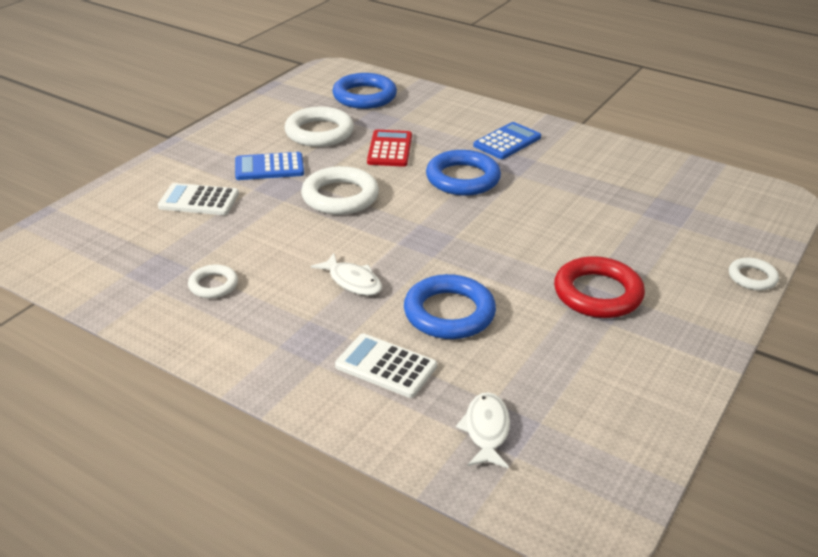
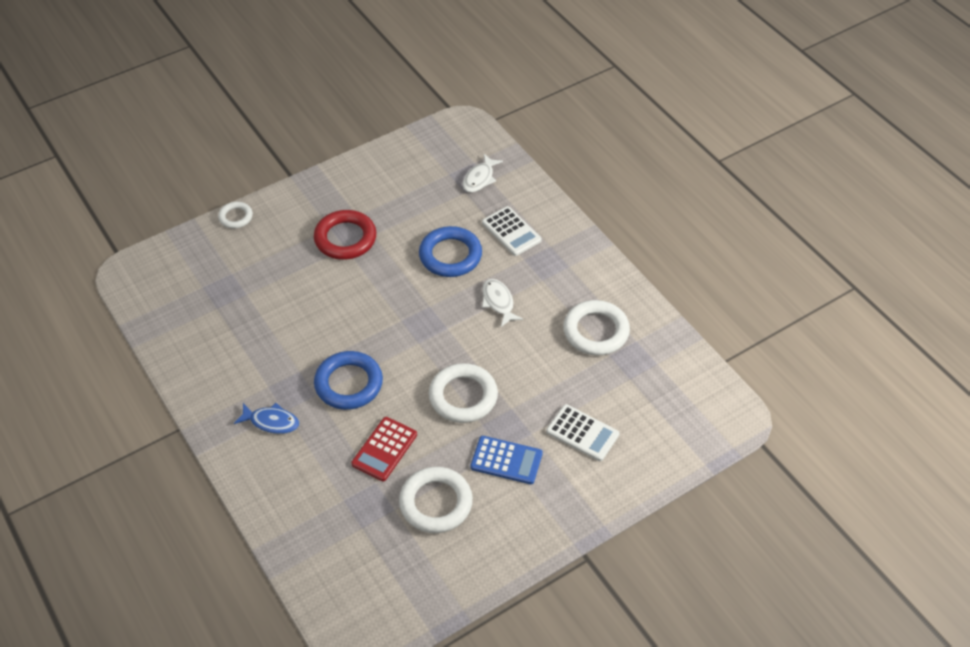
camera: 155 degrees left, 15 degrees up
(213, 285) = (596, 331): white ring -> white ring, size x1.80
(364, 96) = (354, 559): blue ring -> none
(507, 141) = (271, 422): blue calculator -> blue fish

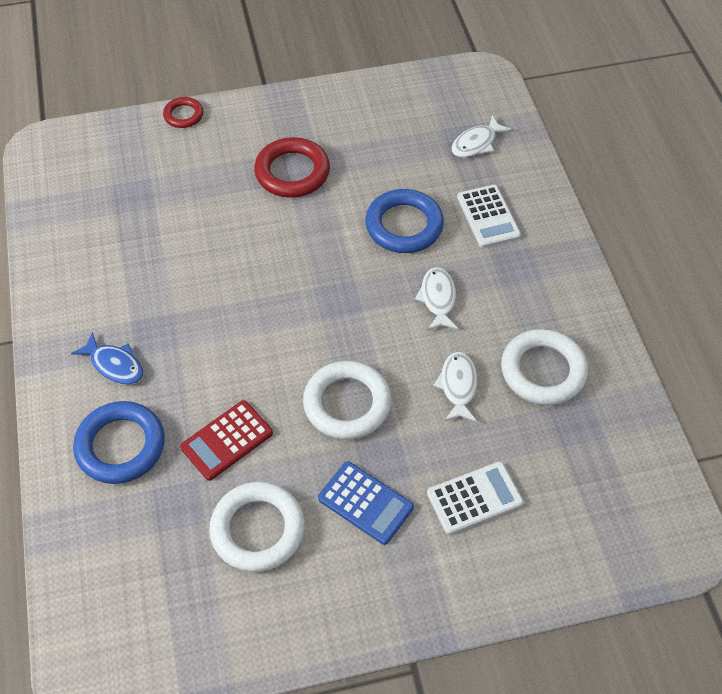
camera: 20 degrees right, 5 degrees up
(236, 217) = (183, 115): white ring -> red ring
(349, 384) = (221, 346): blue ring -> blue ring (121, 446)
(539, 360) = (458, 386): none -> white fish
(582, 433) = (474, 498): white calculator -> white calculator turned 75 degrees counterclockwise

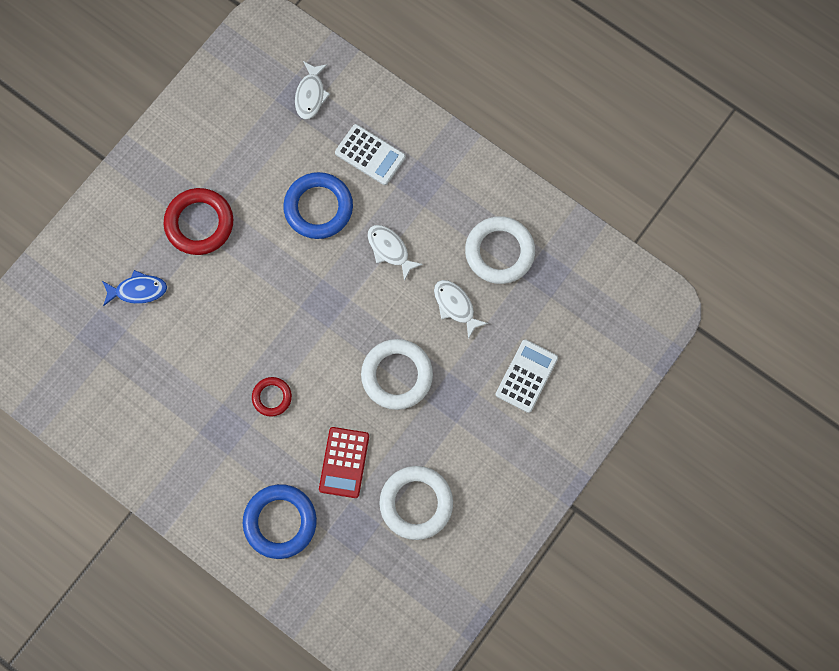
camera: 40 degrees left, 20 degrees up
(115, 365) = (220, 471): blue fish -> blue fish (138, 290)
(183, 115) = (69, 235): red ring -> red ring (272, 397)
(365, 503) = (465, 432): blue calculator -> none

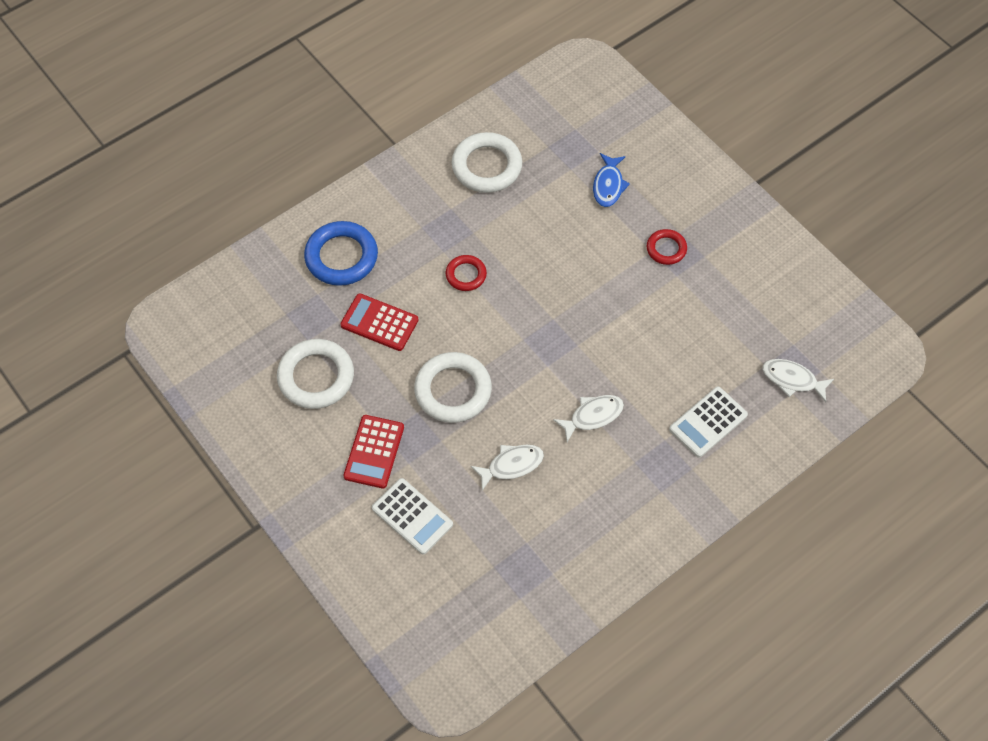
camera: 105 degrees right, 15 degrees down
(199, 223) = (666, 249): red ring -> red ring, size x0.56
(318, 207) = (658, 359): blue ring -> none
(476, 427) = (374, 452): none -> red calculator
(499, 252) = (561, 526): white ring -> white ring (487, 166)

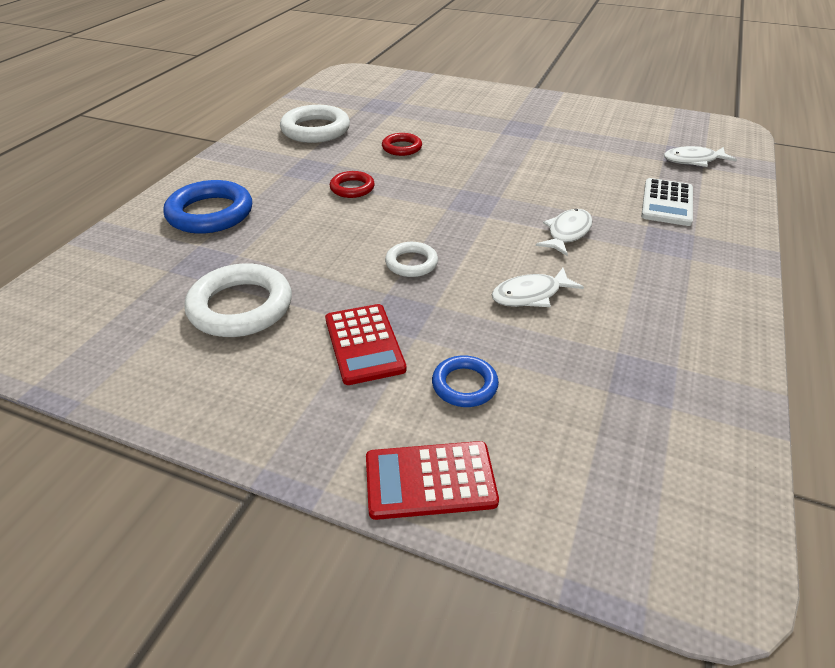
camera: 30 degrees left, 20 degrees down
(379, 323) = (287, 243): red calculator -> red calculator (430, 480)
(412, 516) = (464, 385): white calculator -> blue ring
(453, 390) = (411, 263): white ring -> white ring, size x0.56
(511, 465) = (530, 295): white fish -> white fish turned 150 degrees counterclockwise
(608, 185) = (429, 114): blue fish -> none
(666, 249) = (510, 129): red ring -> red ring (402, 148)

